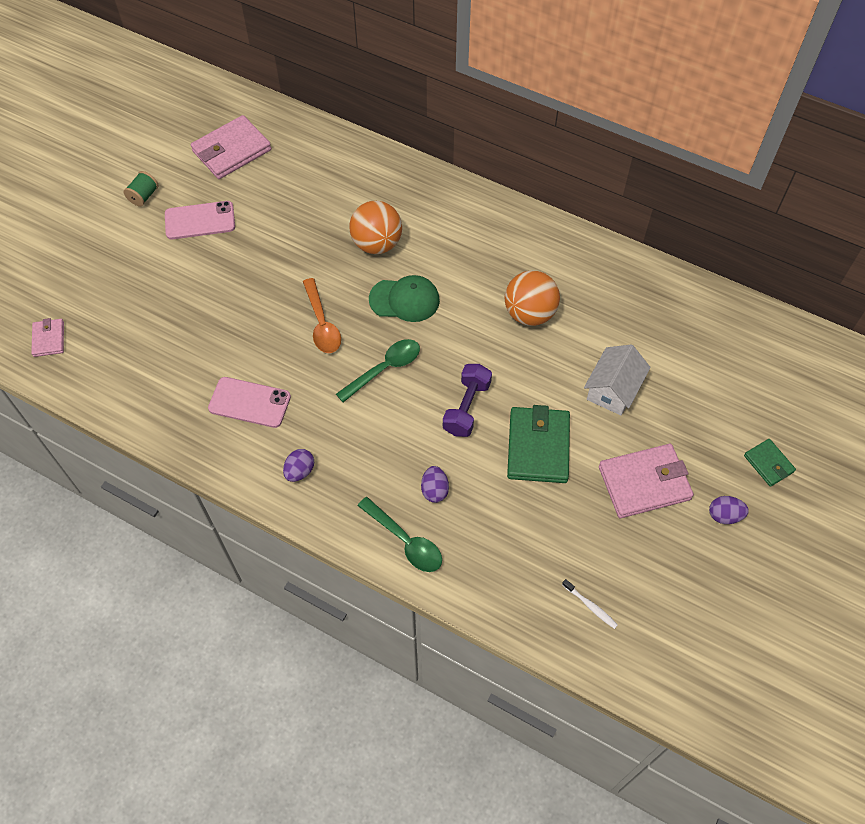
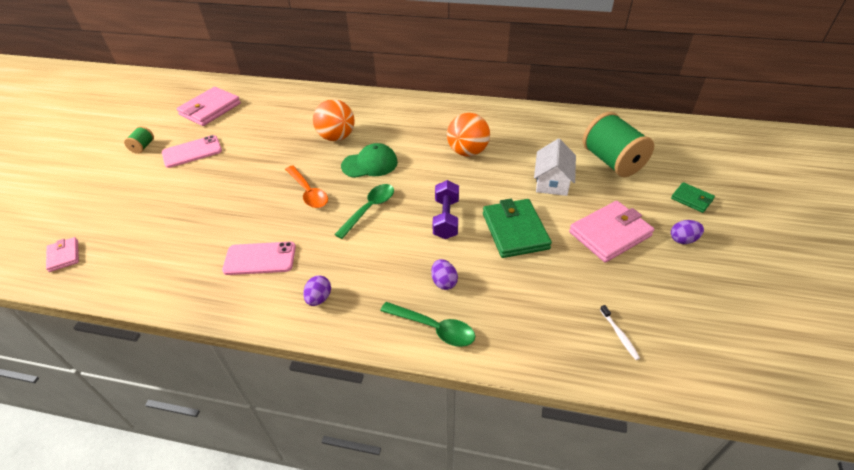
camera: 15 degrees left, 15 degrees down
(590, 606) = (619, 335): white toothbrush -> white toothbrush turned 45 degrees clockwise
(702, 380) = (612, 161): none -> green spool

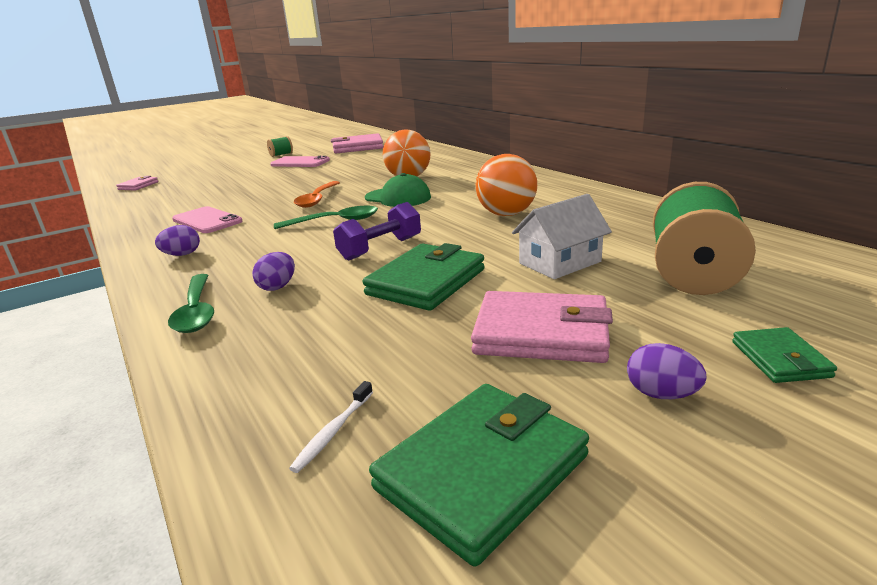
camera: 45 degrees right, 20 degrees down
(683, 311) = (482, 472): none -> green wallet

